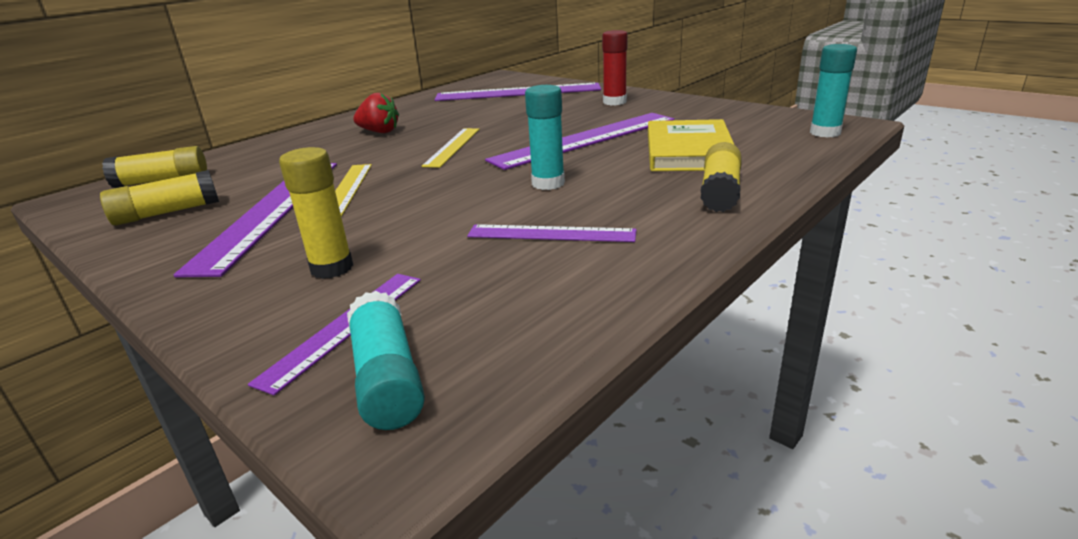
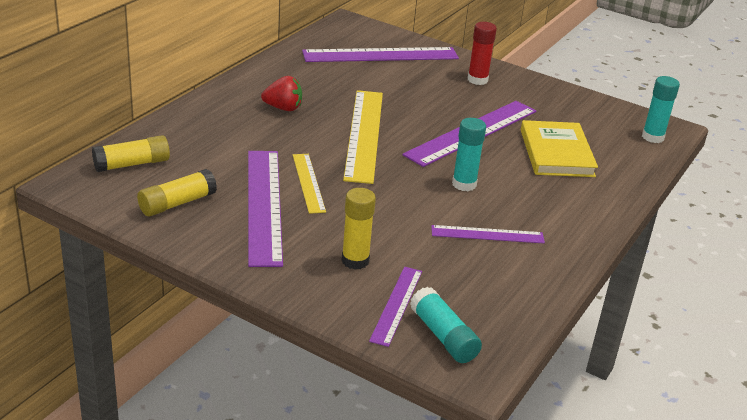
camera: 15 degrees left, 5 degrees up
(452, 147) = (364, 134): yellow ruler -> yellow ruler, size x1.81
(720, 192) = (588, 199): yellow glue stick -> none

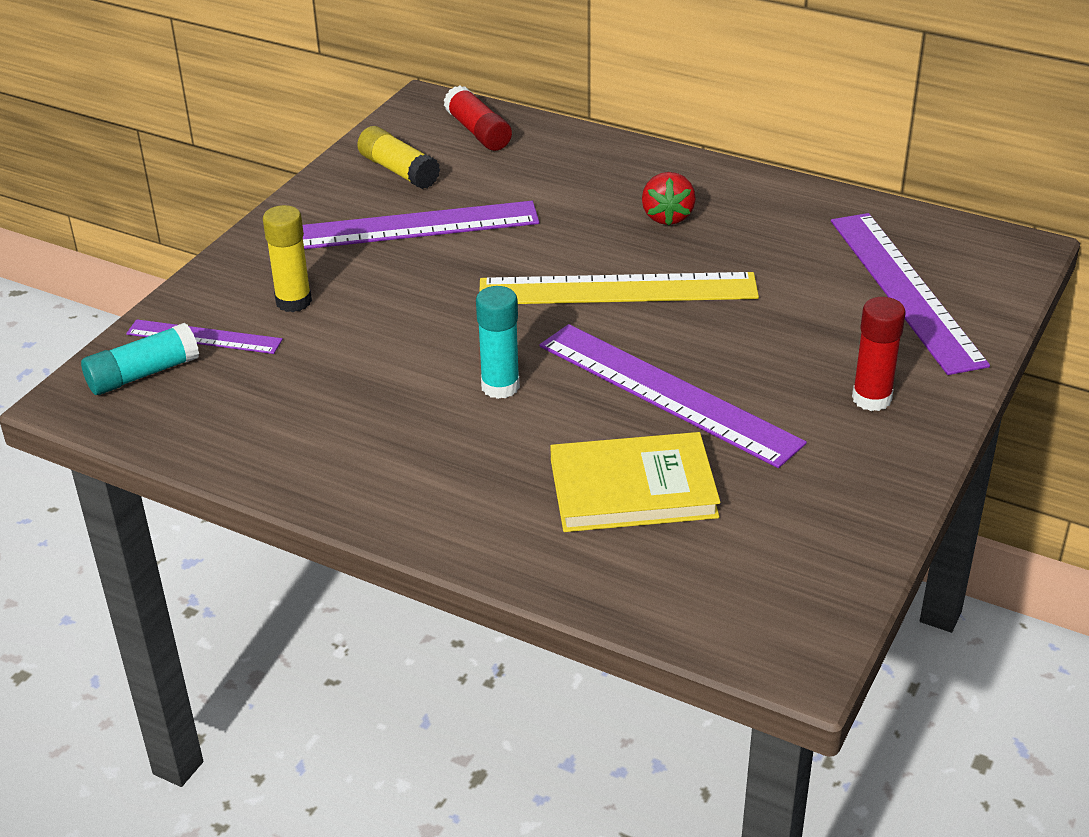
camera: 90 degrees right, 5 degrees up
(132, 164) = (478, 132): yellow glue stick -> red glue stick
(308, 182) = (469, 254): yellow ruler -> none
(487, 234) = (368, 409): purple ruler -> none
(652, 137) = (745, 625): turquoise glue stick -> none

